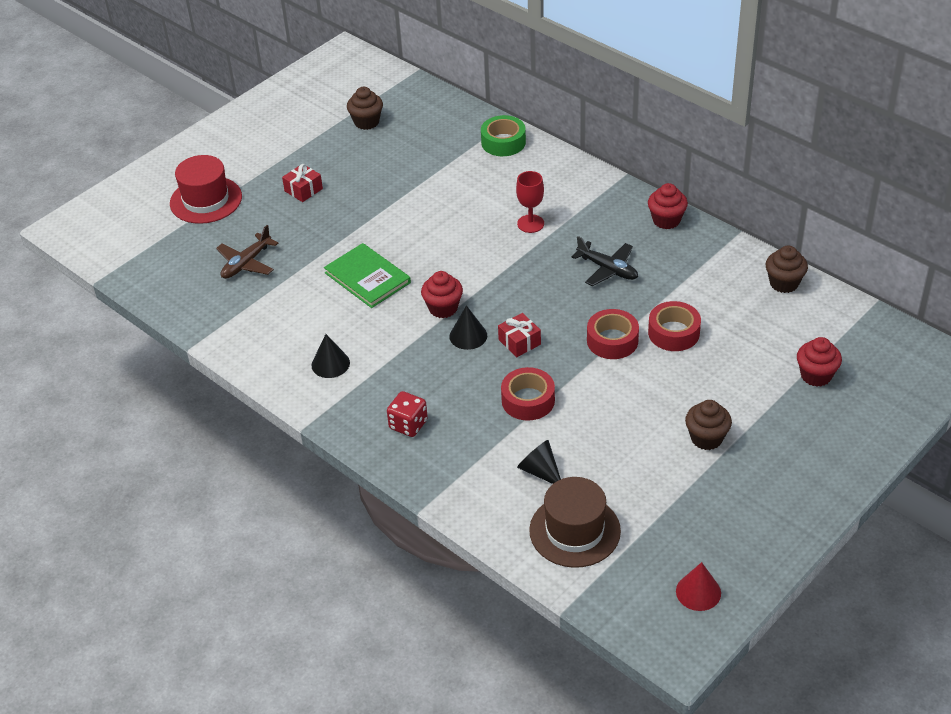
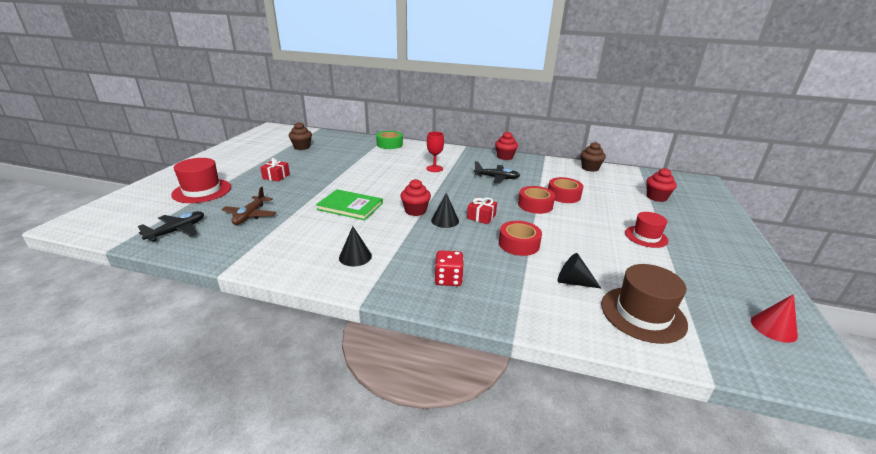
camera: 30 degrees left, 15 degrees down
(165, 270) = (178, 231): none -> black plane
(706, 438) = (646, 236): brown cupcake -> red hat

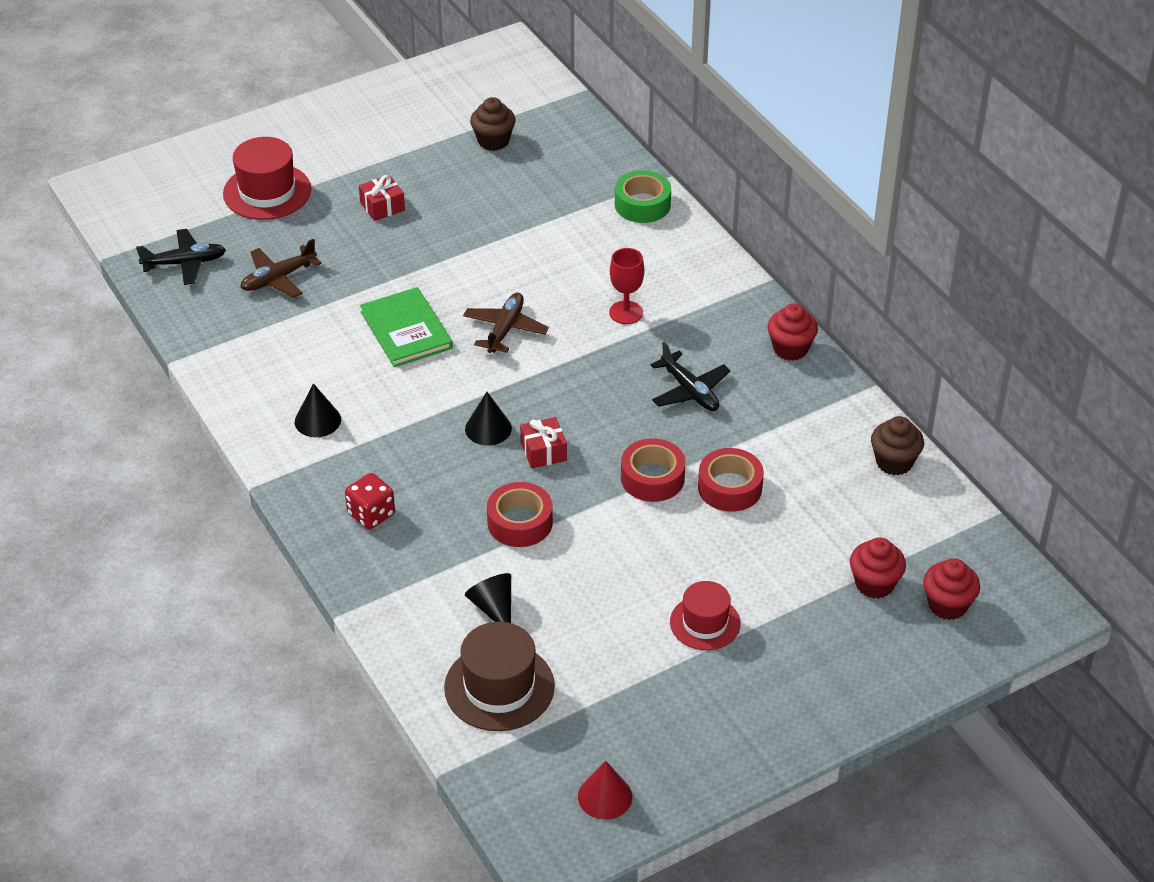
camera: 45 degrees right, 15 degrees up
(395, 189) = (505, 329): none -> brown plane
(415, 211) = (475, 388): red cupcake -> red cupcake (947, 605)

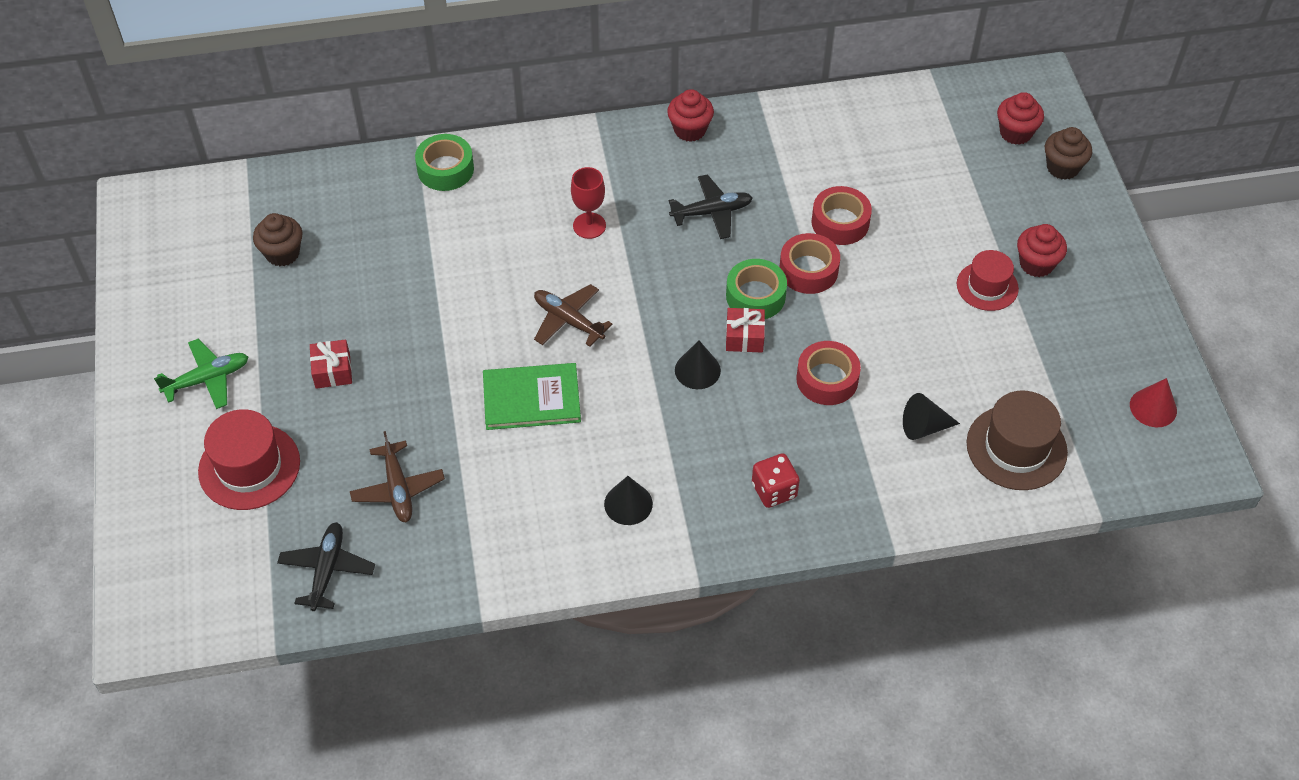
camera: 70 degrees left, 10 degrees up
(343, 143) = (208, 379): none -> green plane
(599, 447) = (755, 296): none -> green tape
(874, 584) = (979, 168): red cupcake -> red cupcake (1036, 264)
(894, 462) = (851, 111): brown cupcake -> brown cupcake (1062, 167)

